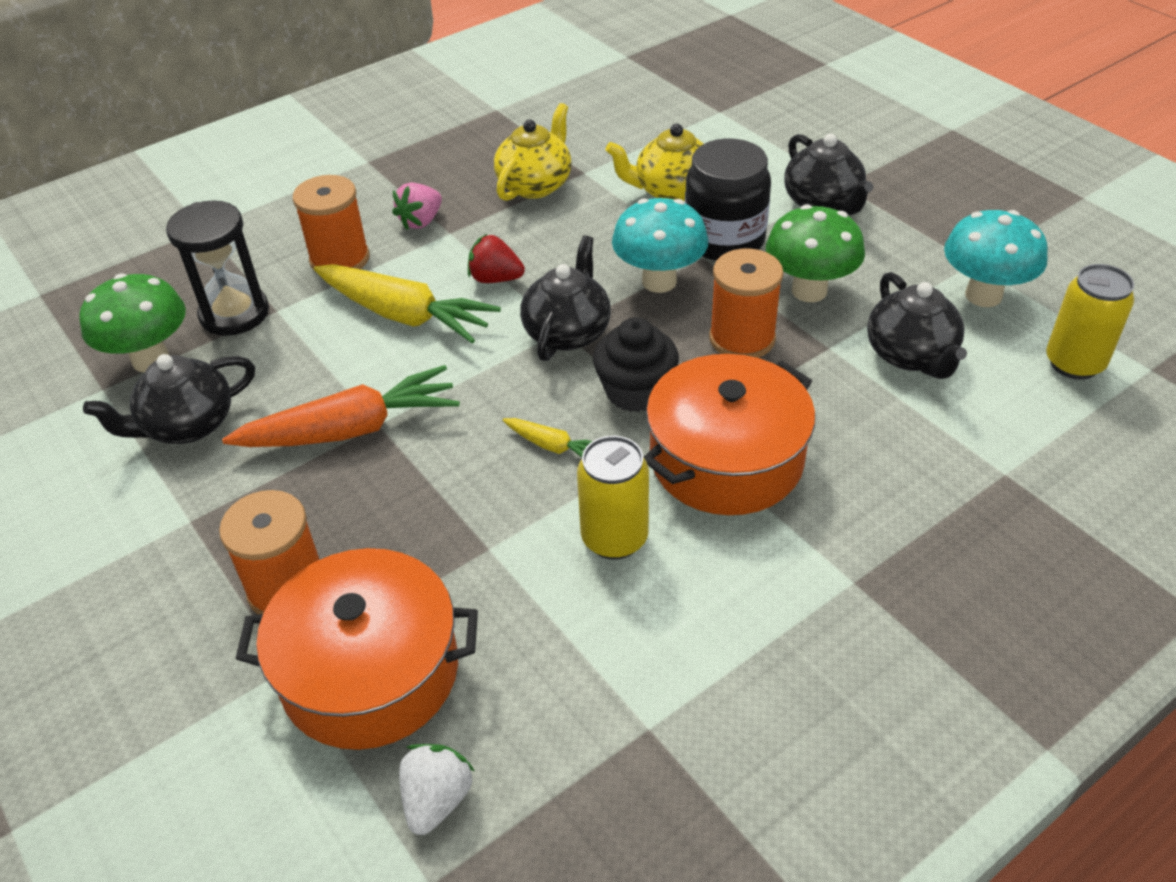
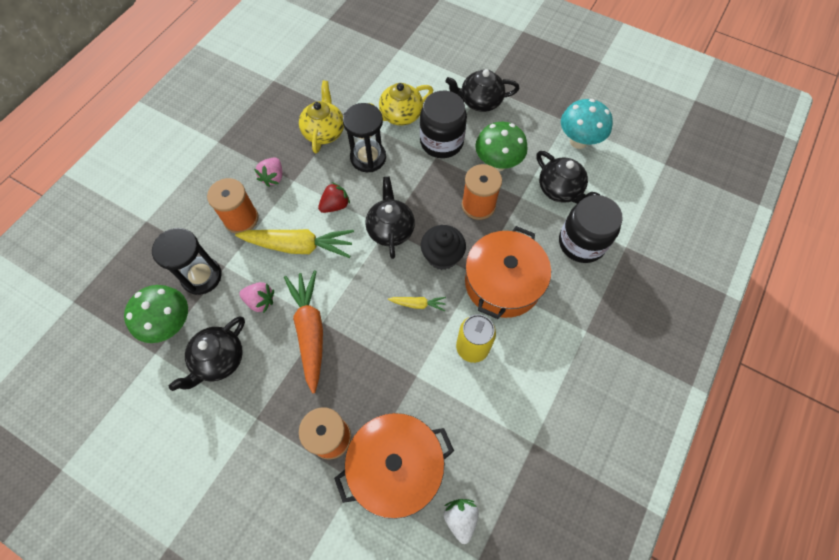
camera: 25 degrees left, 20 degrees up
(299, 368) = (260, 301): none -> pink strawberry
(351, 429) = (310, 330): orange carrot -> orange carrot turned 60 degrees counterclockwise
(495, 279) = (335, 205): red strawberry -> red strawberry turned 150 degrees clockwise
(586, 232) = (368, 158): none -> black hourglass
(659, 281) = (421, 180): turquoise mushroom -> none
(823, 203) = (480, 102): black teapot -> black teapot turned 135 degrees clockwise
(914, 443) = (581, 243): none -> black jar
(1074, 363) = (632, 171): yellow can -> none

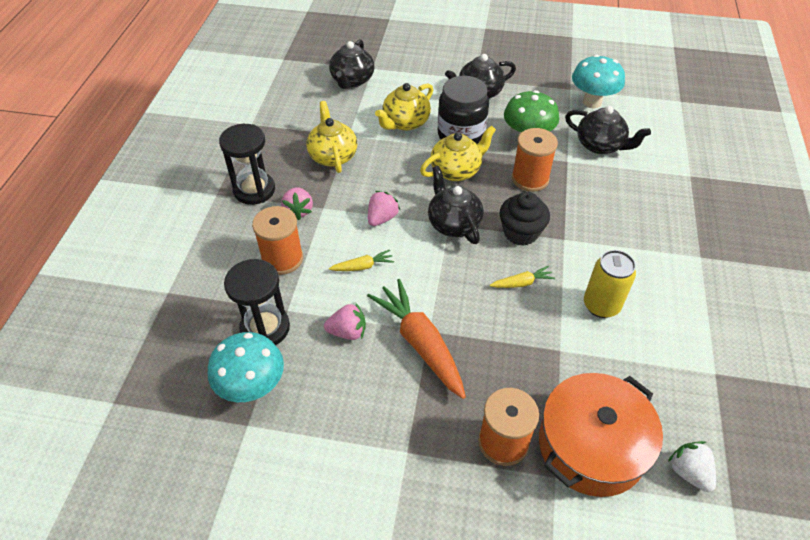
camera: 20 degrees left, 15 degrees down
(171, 324) = (253, 388): green mushroom -> turquoise mushroom
(219, 360) = (330, 406): black teapot -> black teapot (352, 80)
(299, 246) = (363, 266): yellow carrot -> yellow carrot, size x0.47
(335, 205) = (382, 218): red strawberry -> pink strawberry
(368, 158) = (393, 167): black hourglass -> black hourglass (254, 190)
(419, 177) = (456, 170): none -> yellow teapot
(503, 282) = (595, 238): orange pot -> none
(581, 243) = (648, 183): black jar -> none

